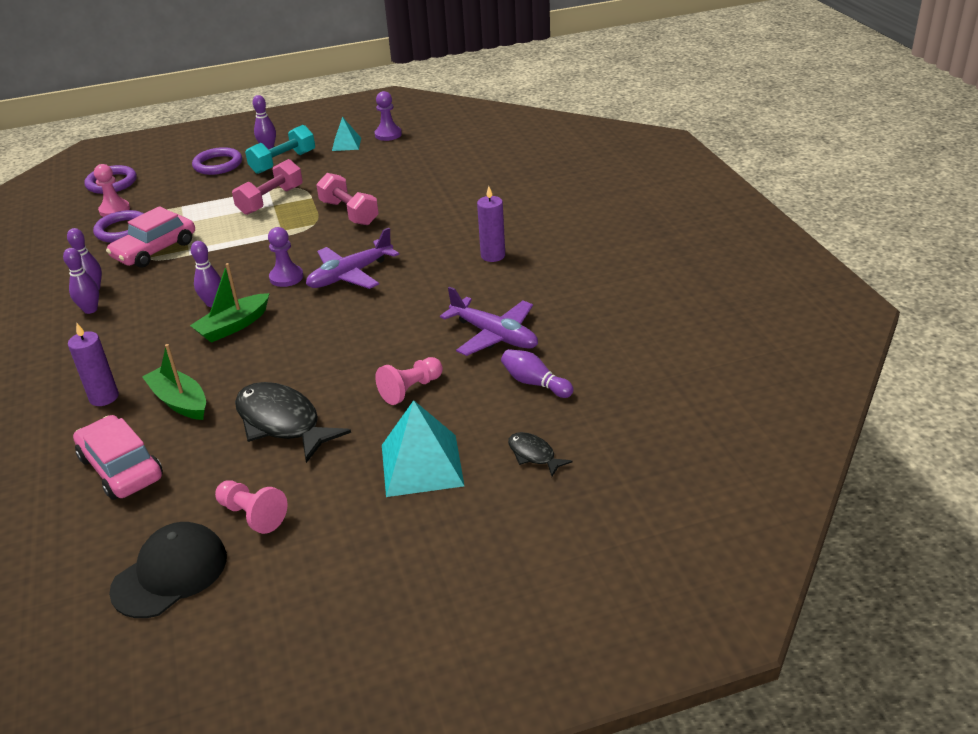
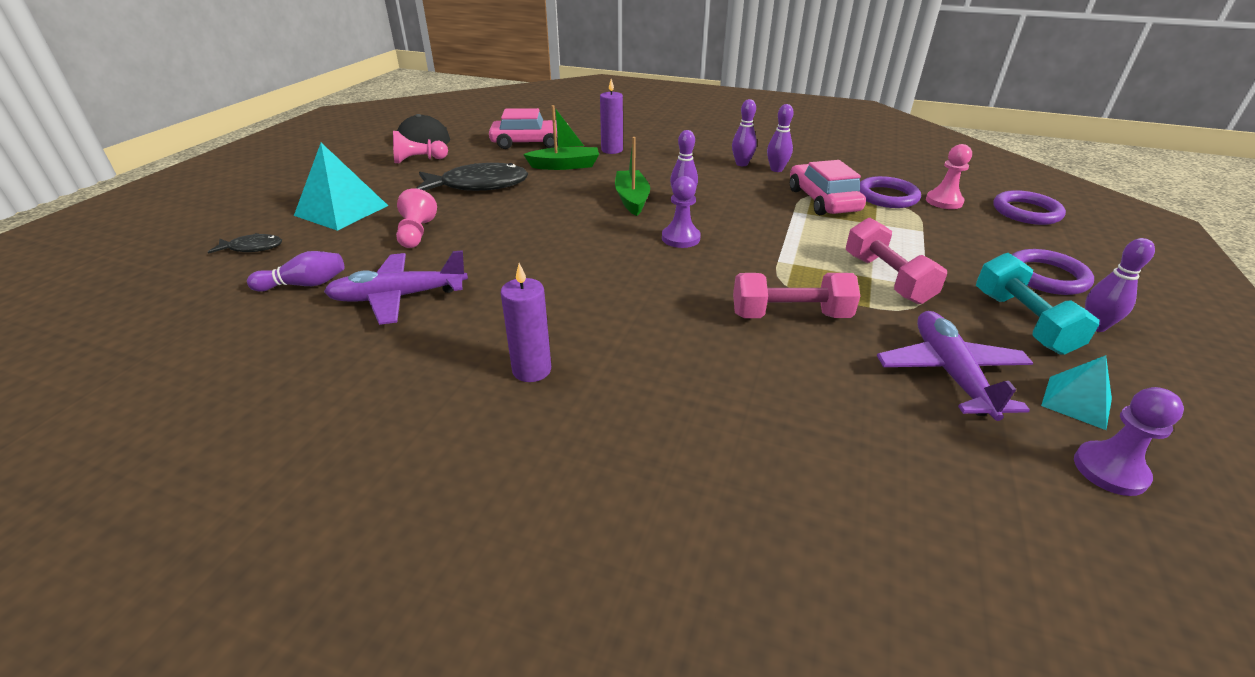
camera: 125 degrees right, 0 degrees up
(350, 275) = (635, 267): purple plane -> purple plane (949, 372)

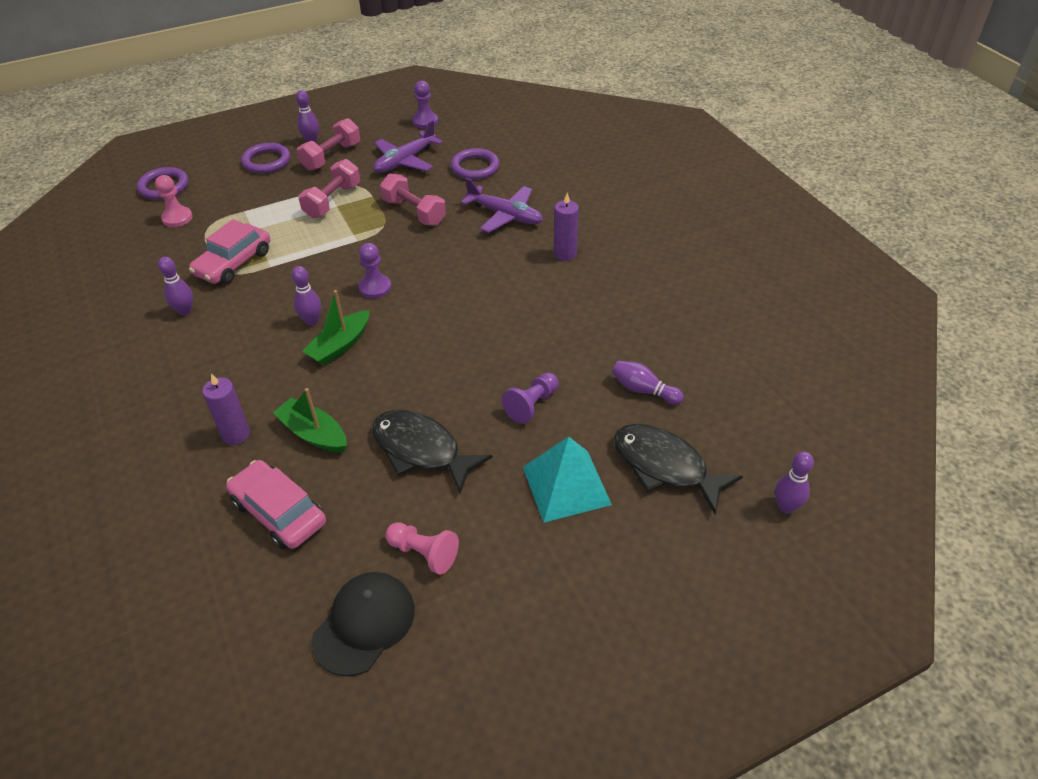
camera: 135 degrees left, 10 degrees up
(252, 248) = (664, 466): black fish -> black fish, size x2.02
(398, 297) = (592, 341): purple plane -> purple plane (505, 215)
(416, 233) = (532, 405): pink pawn -> purple pawn
(741, 164) = (190, 335): purple bowling pin -> purple bowling pin (786, 507)
(887, 196) = (193, 241): purple ring -> purple ring (475, 167)
(1022, 322) = (331, 156): turquoise dumbbell -> pink dumbbell
(1076, 402) = (387, 133): turquoise pyramid -> none

